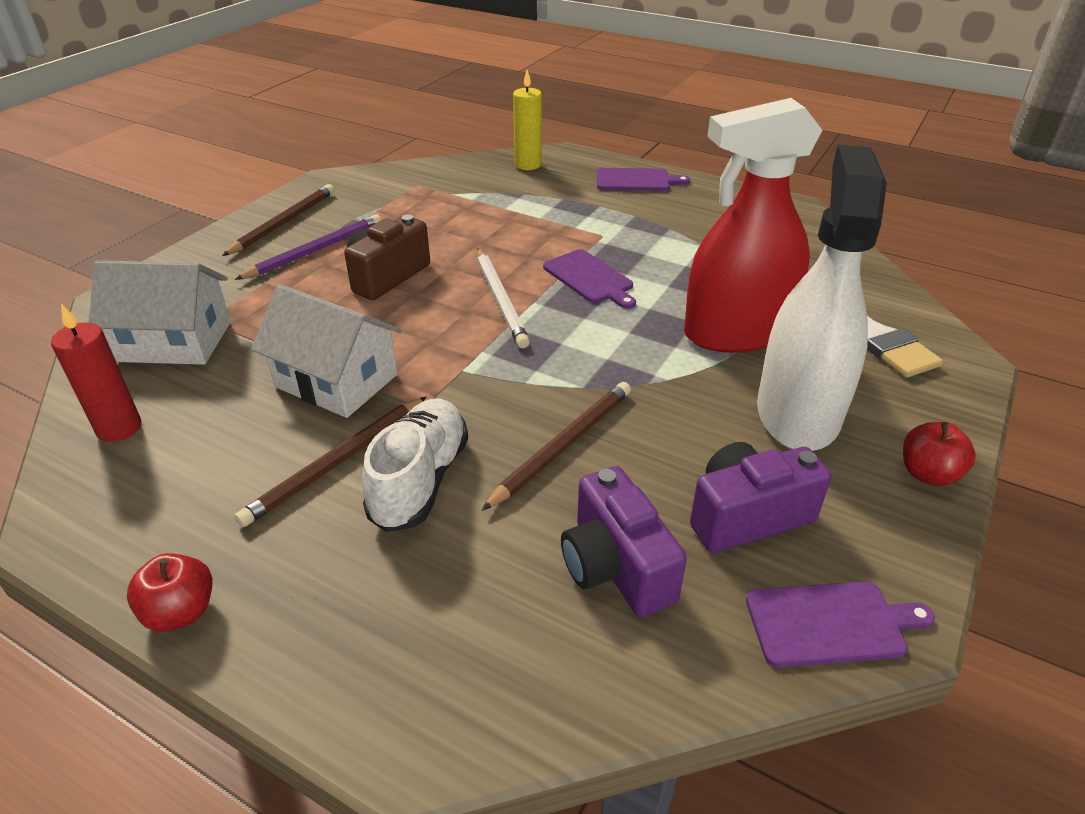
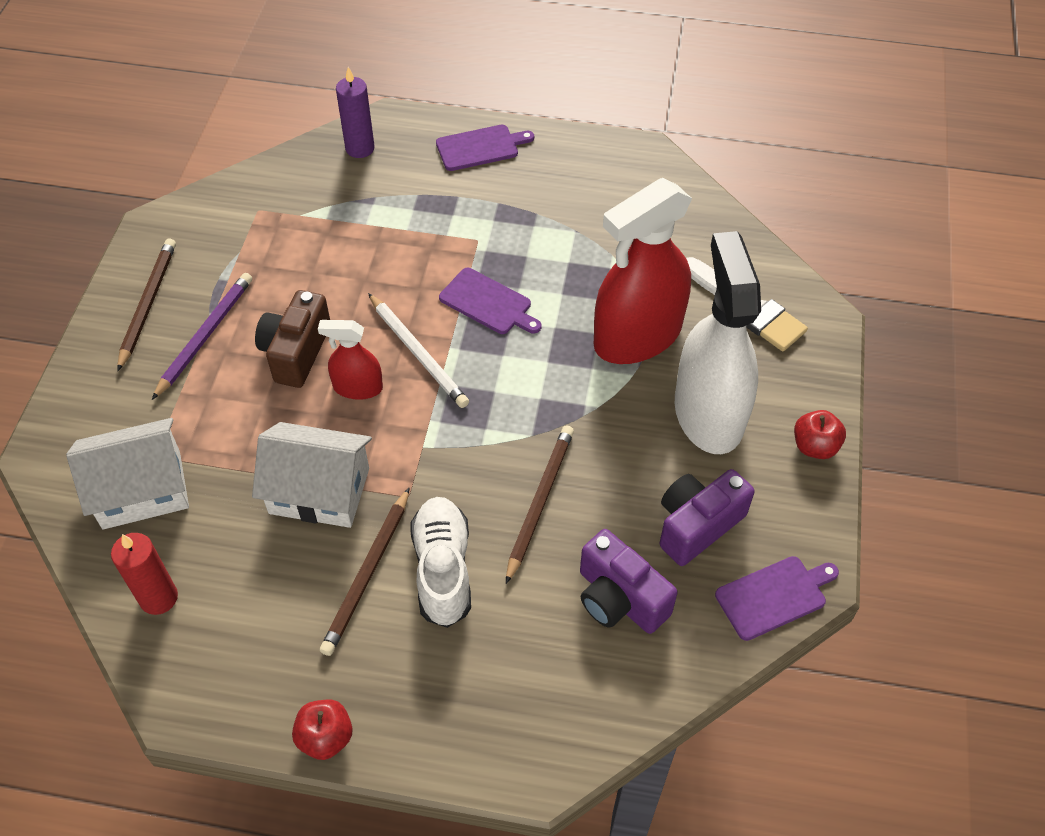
camera: 20 degrees left, 15 degrees up
(426, 312) = (358, 387): none -> red spray bottle
(528, 165) = (360, 148): yellow candle -> purple candle

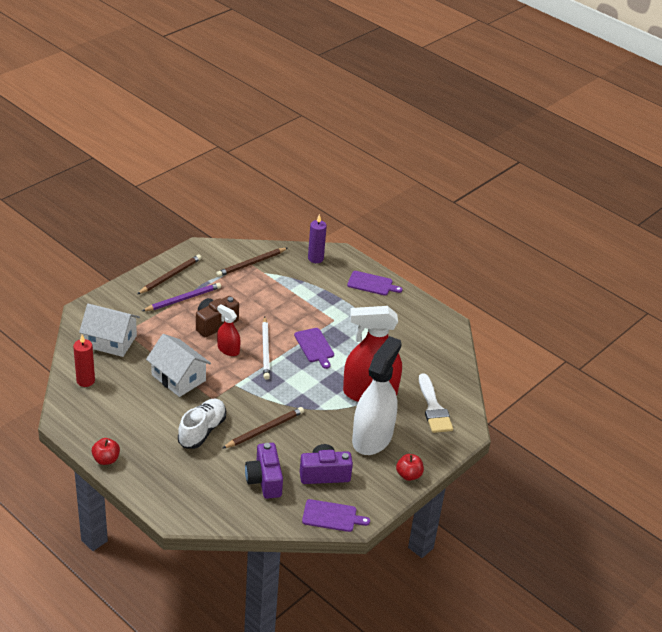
camera: 30 degrees right, 15 degrees down
(368, 574) = (171, 416): brown pencil -> brown pencil (251, 264)

